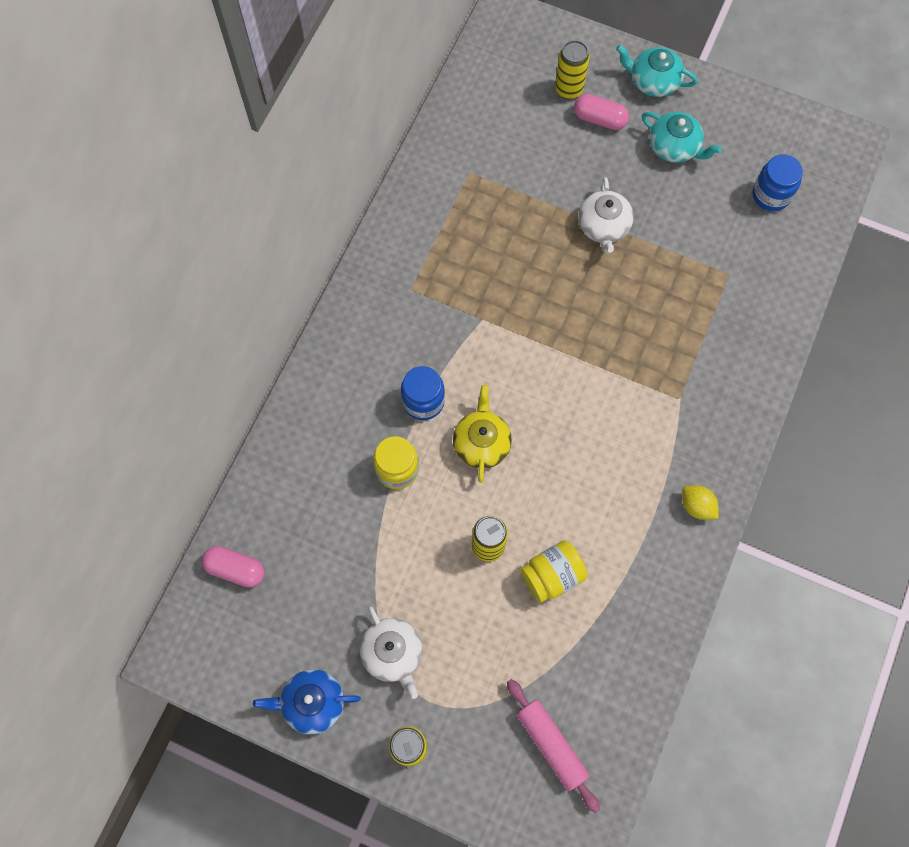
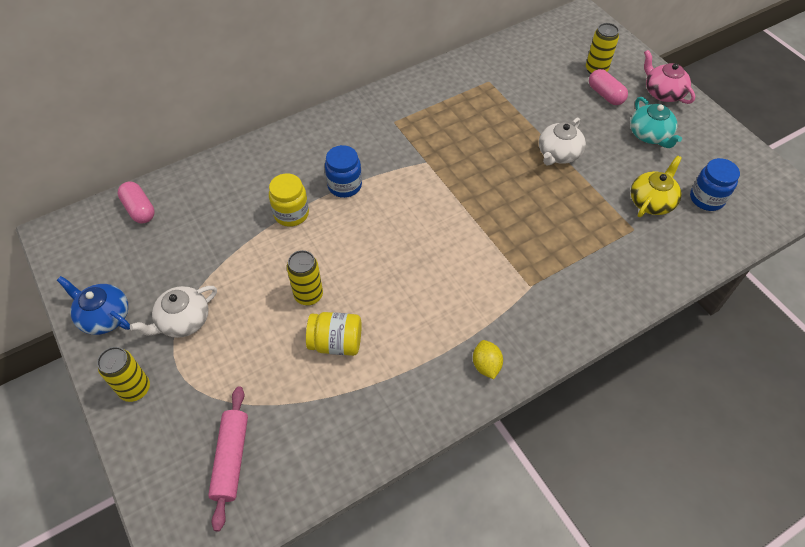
camera: 35 degrees right, 15 degrees down
(393, 653) = (183, 321): white teapot -> white teapot turned 45 degrees clockwise
(481, 443) = (361, 231): yellow teapot -> yellow teapot (651, 201)
(653, 81) = (663, 92): turquoise teapot -> pink teapot

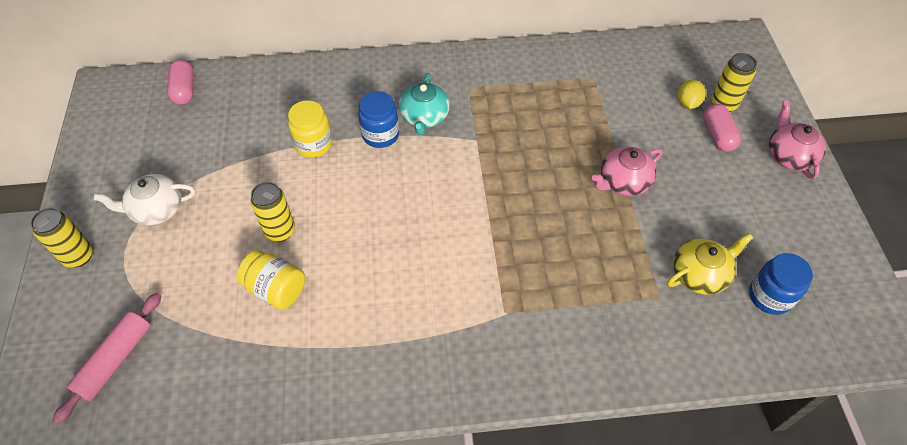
camera: 25 degrees right, 0 degrees up
(104, 316) = (95, 178): blue teapot -> none
(486, 365) = (406, 377): yellow lemon -> yellow lemon (687, 103)
(558, 154) = (623, 182): white teapot -> pink teapot
(650, 135) = (744, 198): turquoise teapot -> turquoise teapot (424, 117)

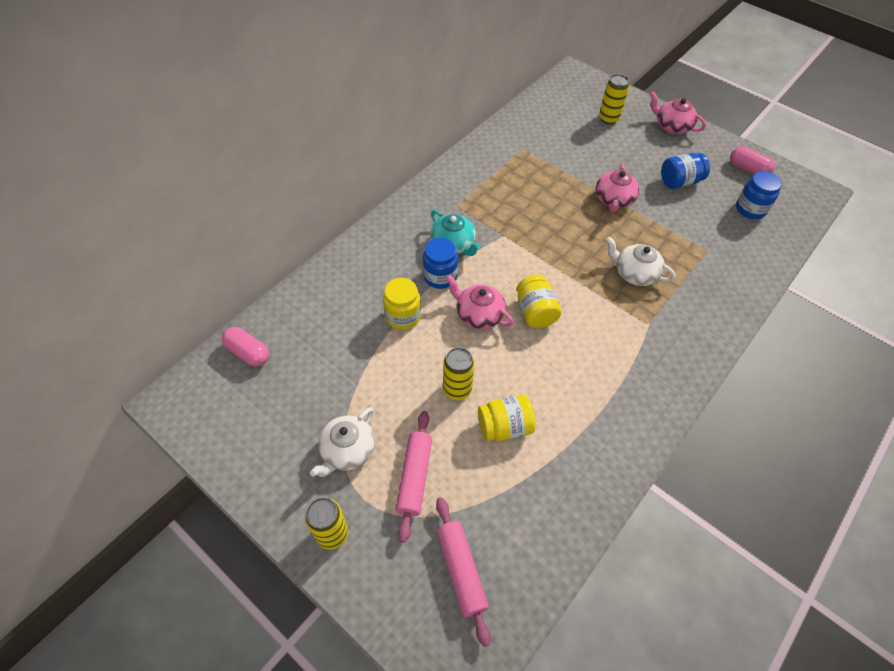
camera: 45 degrees left, 0 degrees up
(171, 267) = (414, 477): none -> pink rolling pin
(371, 187) = (479, 314): none -> pink teapot
(419, 222) = (535, 312): none -> yellow jar
(554, 260) = (635, 273): none -> white teapot
(687, 103) = (590, 130): yellow lemon -> none
(700, 274) = (709, 223): yellow teapot -> none
(717, 135) = (627, 139): pink capsule -> pink capsule (748, 169)
(721, 213) = (679, 182): none -> blue jar

